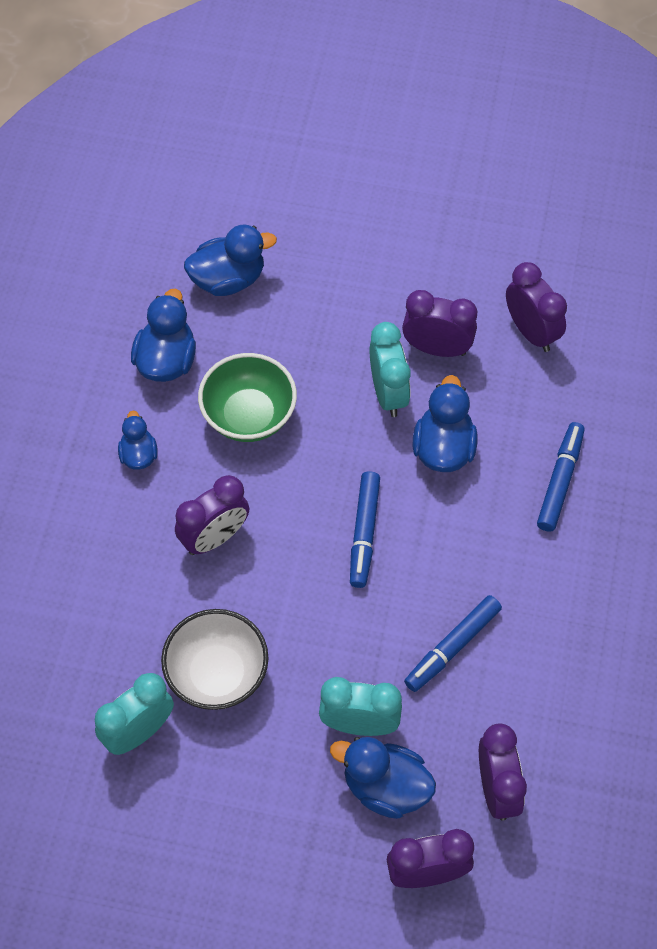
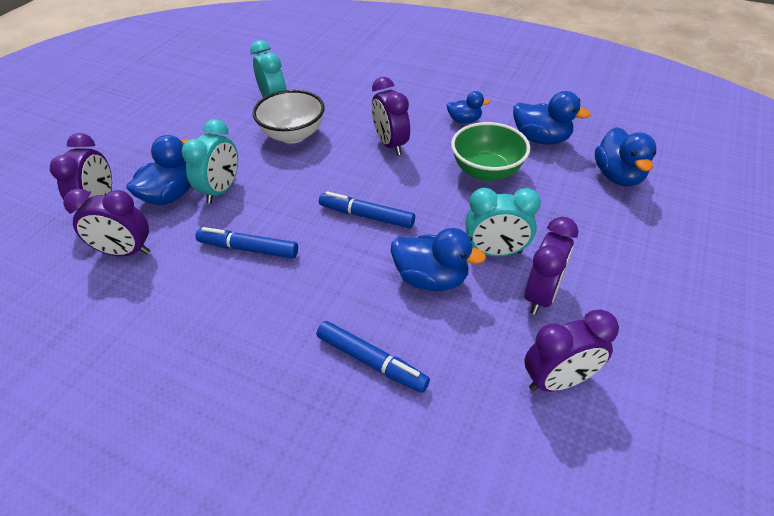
camera: 105 degrees right, 15 degrees down
(452, 647) = (248, 249): blue marker -> blue marker turned 45 degrees counterclockwise

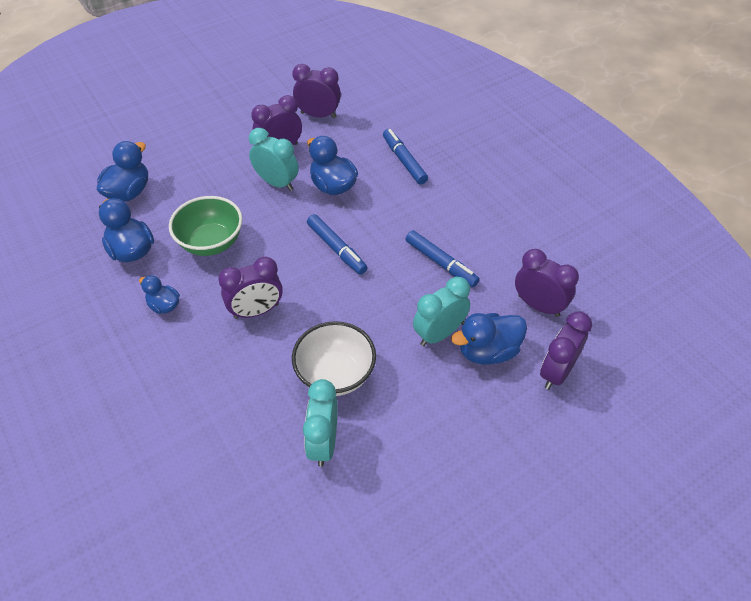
camera: 150 degrees left, 5 degrees up
(390, 144) = (256, 311): purple clock -> purple clock turned 60 degrees clockwise

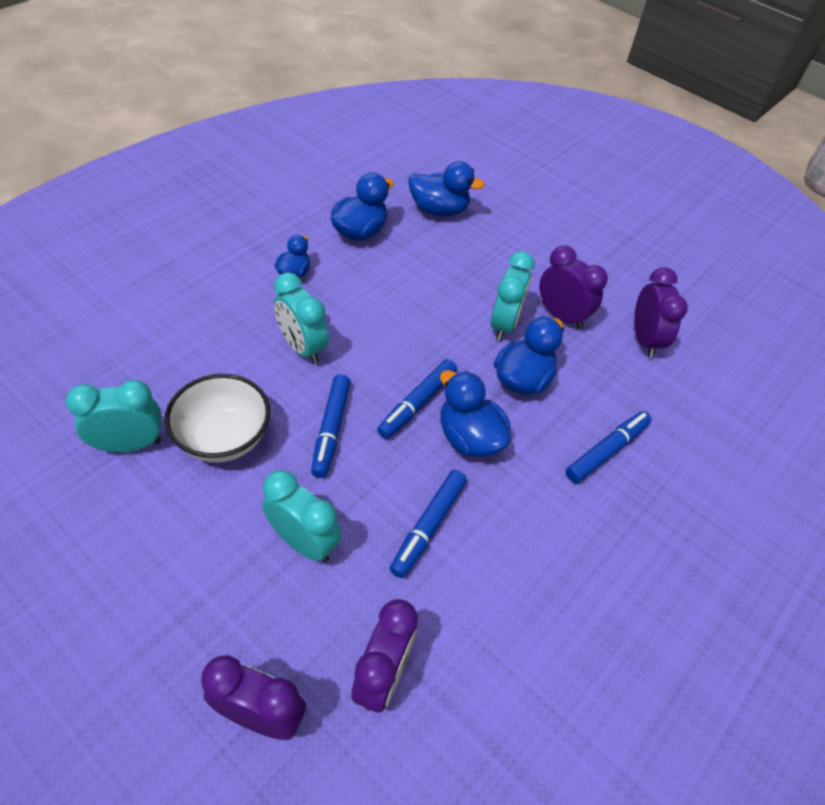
camera: 70 degrees right, 0 degrees up
(211, 242) = (390, 288): green bowl -> none
(256, 311) = (302, 347): purple clock -> turquoise clock
(346, 304) = (331, 429): none -> blue marker
(487, 351) = (284, 609): blue duck -> blue duck (469, 438)

